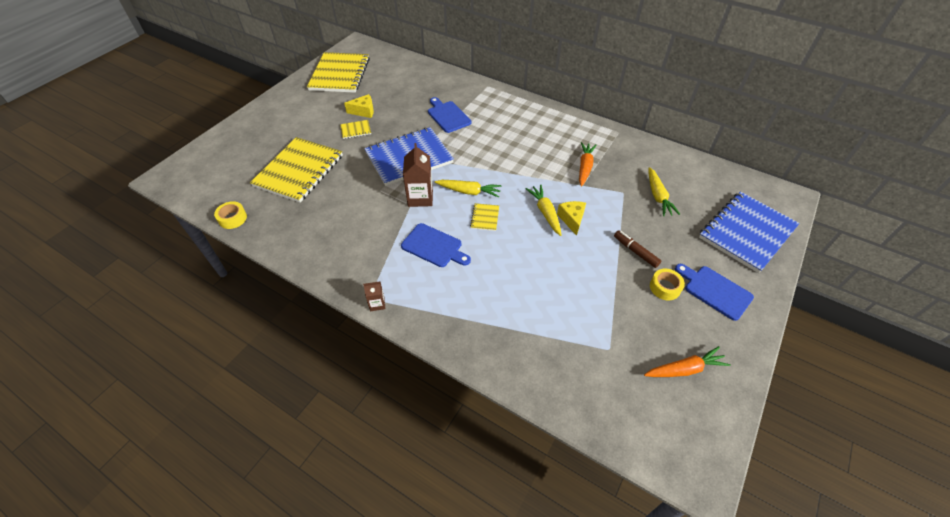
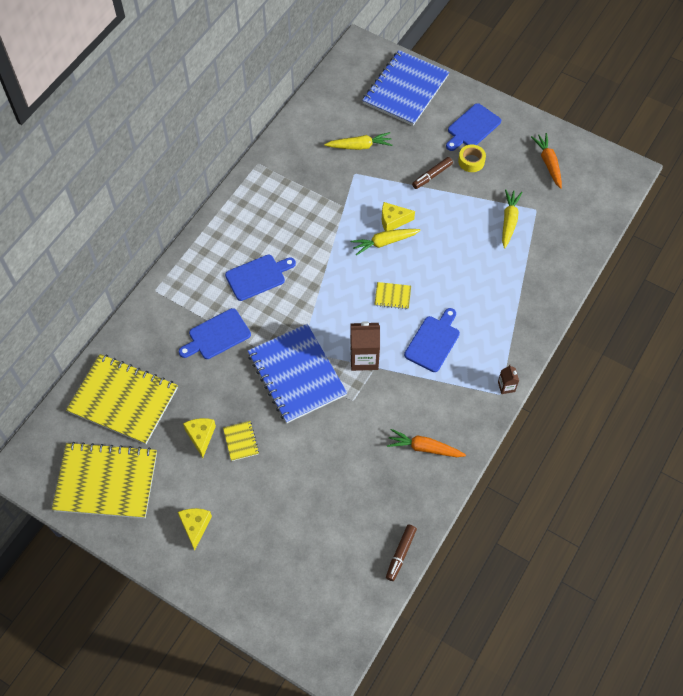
camera: 90 degrees left, 10 degrees up
(232, 218) = (400, 554): yellow tape -> brown marker
(295, 111) = (195, 526): none -> yellow cheese
(299, 171) = (319, 496): yellow notebook -> yellow notebook (123, 400)
(469, 191) = (354, 311): yellow carrot -> yellow carrot (509, 221)
(502, 135) = (258, 276): none -> blue cutting board
(585, 167) = (316, 201): orange carrot -> orange carrot (424, 448)
(746, 232) = (405, 90): blue notebook -> blue notebook turned 75 degrees clockwise

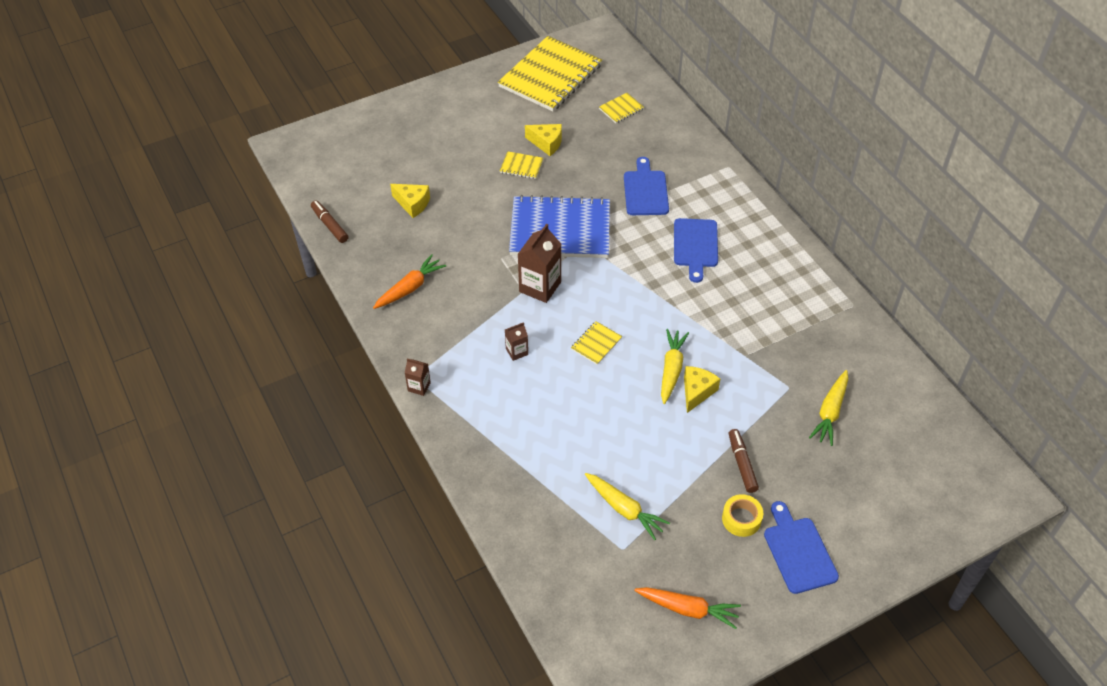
camera: 120 degrees right, 10 degrees down
(123, 400) = (621, 109): yellow notebook -> yellow notebook, size x0.41
(195, 526) = (467, 112): yellow cheese -> yellow cheese (412, 204)
(405, 90) = (905, 508): blue notebook -> none
(433, 341) = (517, 351): blue cutting board -> brown carton

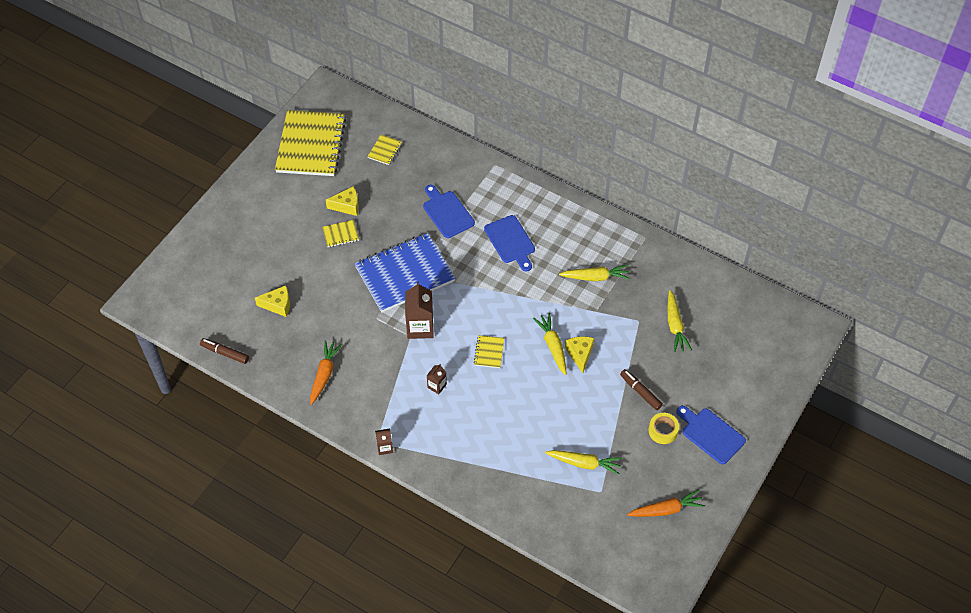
camera: 30 degrees left, 5 degrees up
(768, 321) = (595, 277): none -> yellow carrot

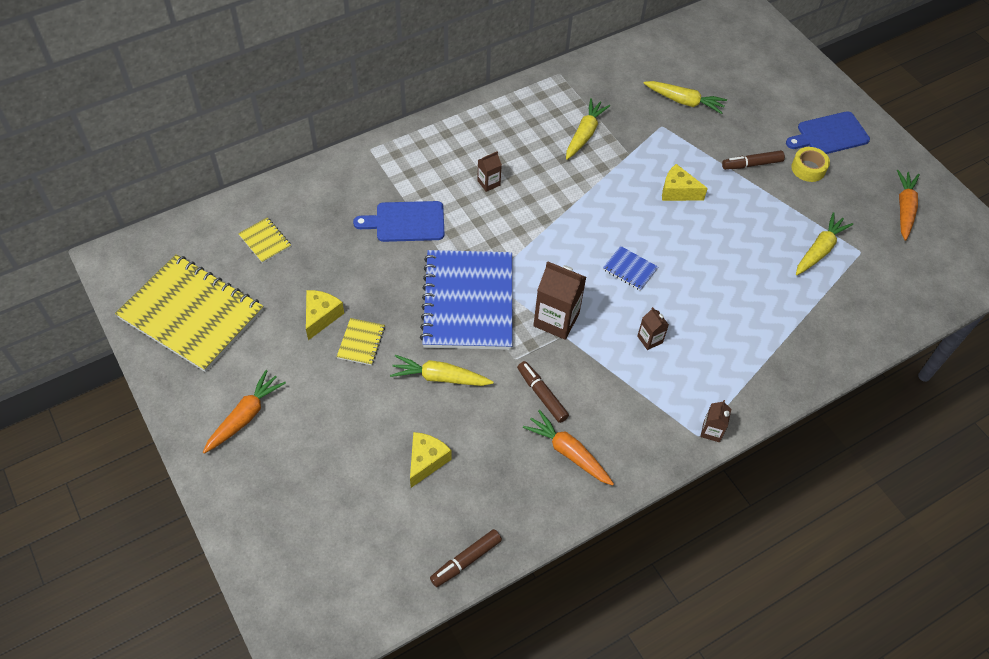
camera: 65 degrees left, 0 degrees up
(258, 205) = (245, 416): none -> orange carrot
(358, 343) = (542, 395): none -> brown marker
(489, 352) = (630, 269): yellow notebook -> blue notebook
(510, 241) = (488, 183): blue cutting board -> brown carton
(553, 346) = (654, 209): yellow carrot -> yellow carrot (440, 377)

